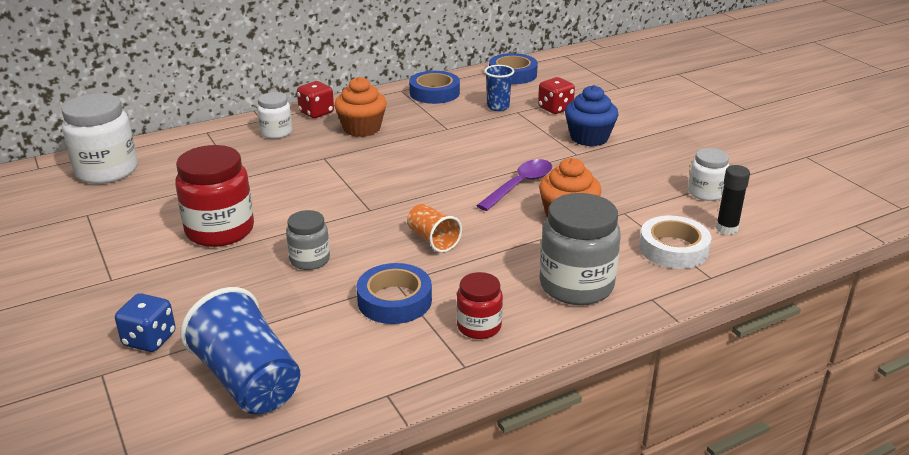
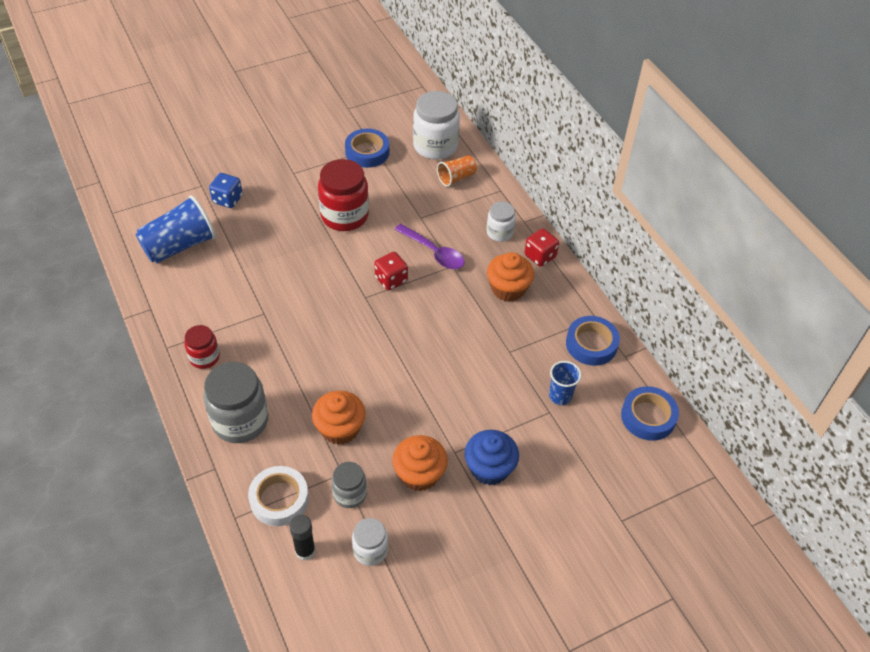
camera: 90 degrees right, 20 degrees up
(310, 260) = (300, 265): grey jar -> grey jar (350, 494)
(394, 300) = (243, 312): blue tape -> blue tape (367, 152)
(433, 240) = (316, 335): orange cup -> orange cup (456, 178)
(520, 185) = (396, 399): purple spoon -> purple spoon (434, 252)
(555, 108) = (558, 447): red dice -> red dice (391, 280)
(608, 170) = (419, 474): none -> orange cupcake

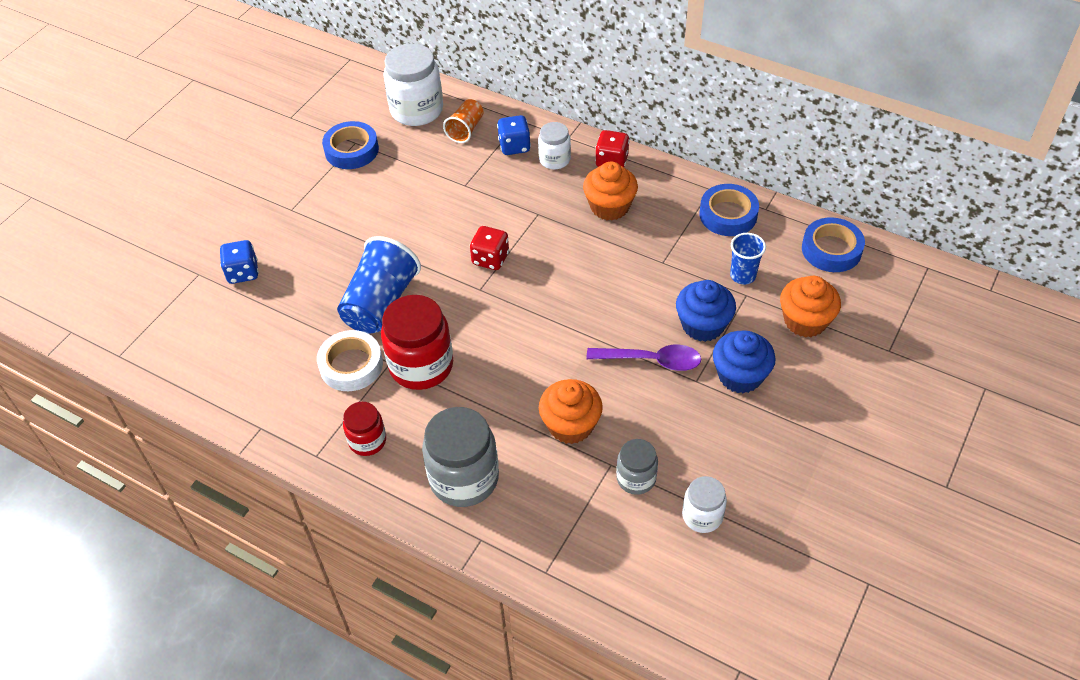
camera: 30 degrees left, 0 degrees up
(179, 246) = (232, 347): blue cup -> blue cup (380, 303)
(279, 499) = (573, 526): white tape -> white tape (351, 365)
(305, 551) = (643, 557): black glue stick -> none
(344, 216) = (386, 223): red jar -> red jar (421, 366)
(419, 474) = (683, 420): orange cupcake -> orange cupcake (805, 321)
(434, 252) = (508, 211): purple spoon -> purple spoon (651, 360)
(480, 208) = (514, 146): none -> blue dice
(496, 415) = (703, 325): none -> blue cupcake

